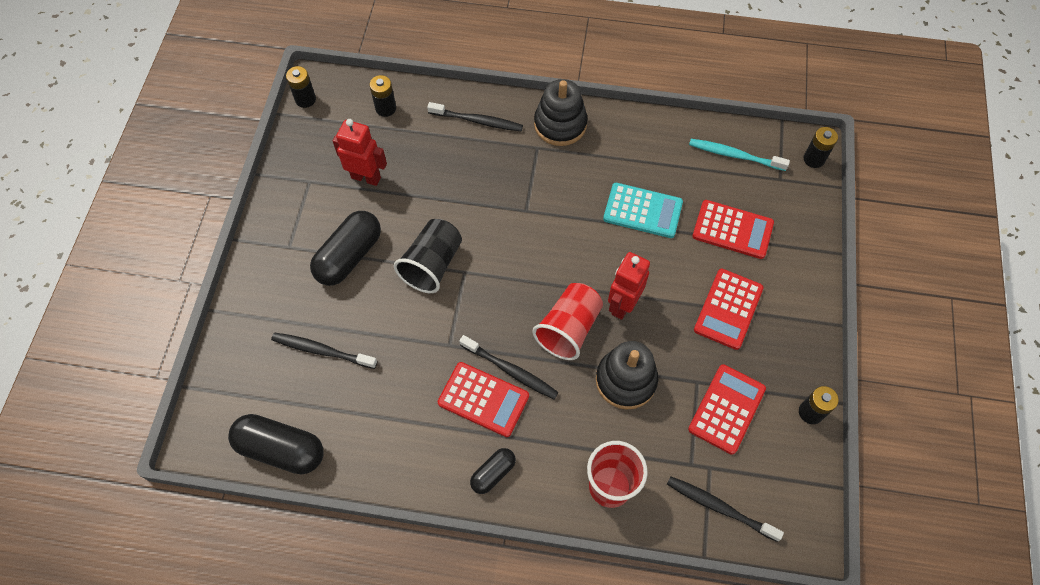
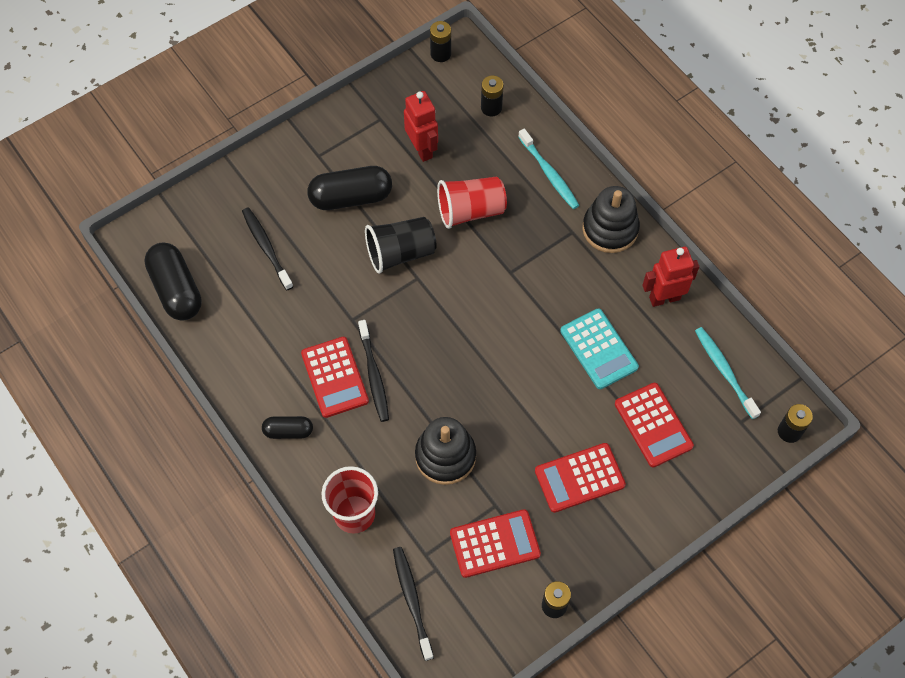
camera: 45 degrees right, 0 degrees up
(477, 121) = (549, 174): black toothbrush -> turquoise toothbrush
(568, 329) = (446, 384): red cup -> red cup (470, 211)
(622, 305) = (503, 403): red robot -> red robot (664, 298)

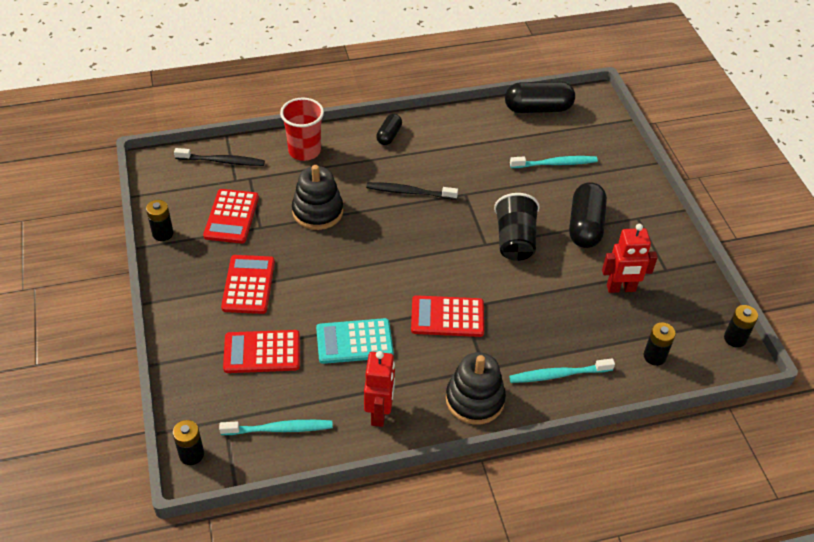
camera: 110 degrees right, 15 degrees down
(266, 247) = (555, 164): black toothbrush -> turquoise toothbrush
(334, 377) = (419, 170): red calculator -> red calculator (447, 317)
(470, 211) = (539, 301): red cup -> none

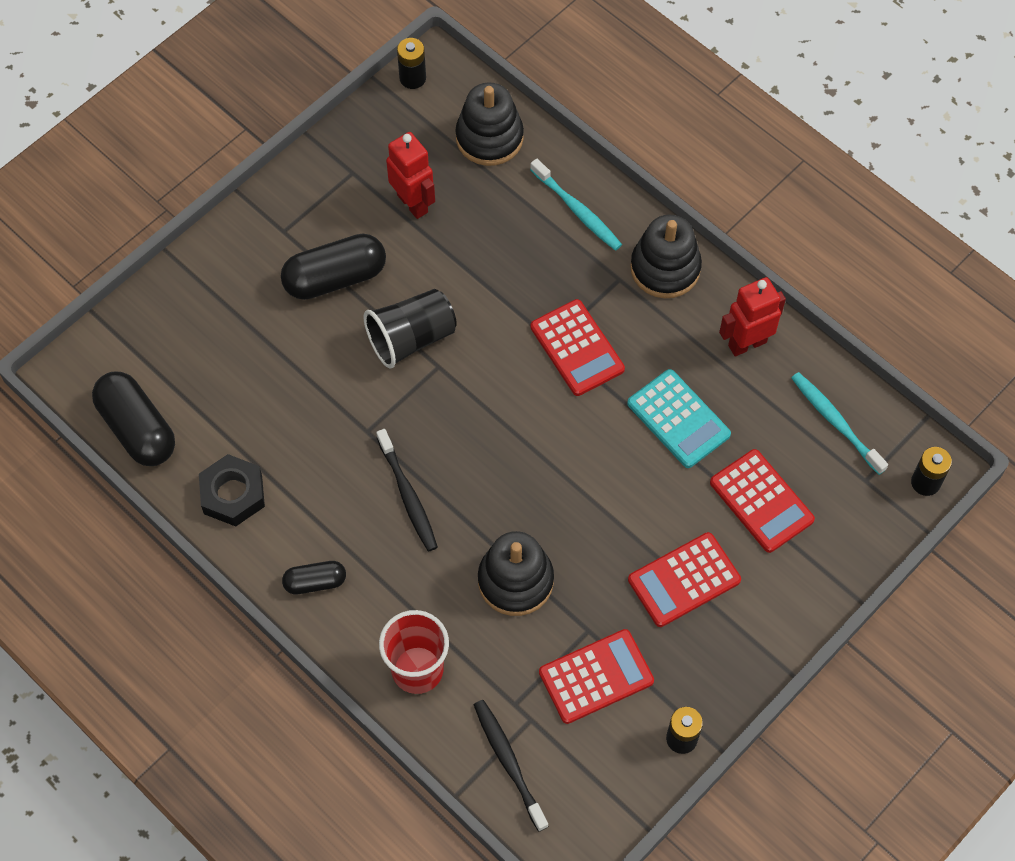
camera: 120 degrees left, 15 degrees up
(468, 127) = (233, 494): none -> black nut
(555, 164) = (241, 358): turquoise toothbrush -> none
(654, 356) = (489, 138): black battery -> black stacking toy

